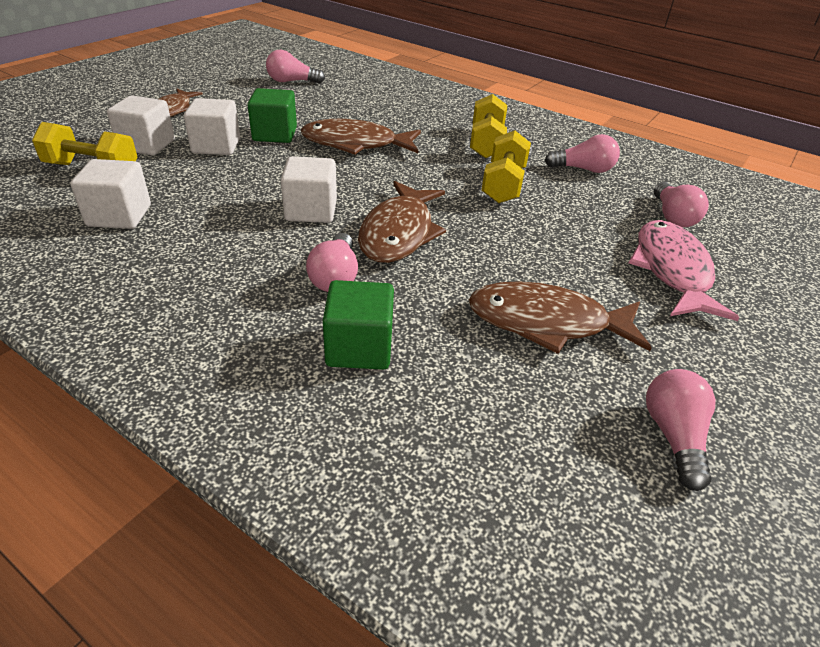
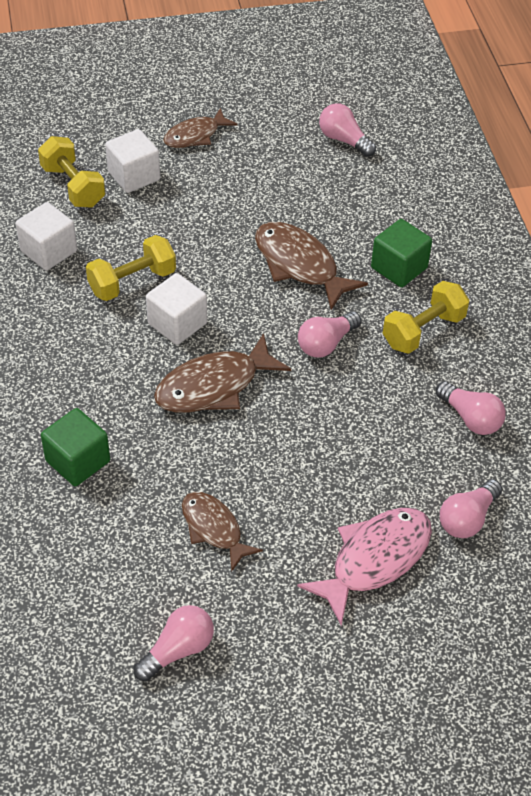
camera: 45 degrees right, 10 degrees up
(216, 146) = (183, 205): white cube -> none
(275, 134) = (245, 214): green cube -> green cube (399, 268)
(335, 277) = (125, 397): pink light bulb -> pink light bulb (326, 344)
(503, 185) = (365, 389): yellow dumbbell -> yellow dumbbell (132, 282)
(547, 322) = (214, 529): brown fish -> brown fish, size x0.65

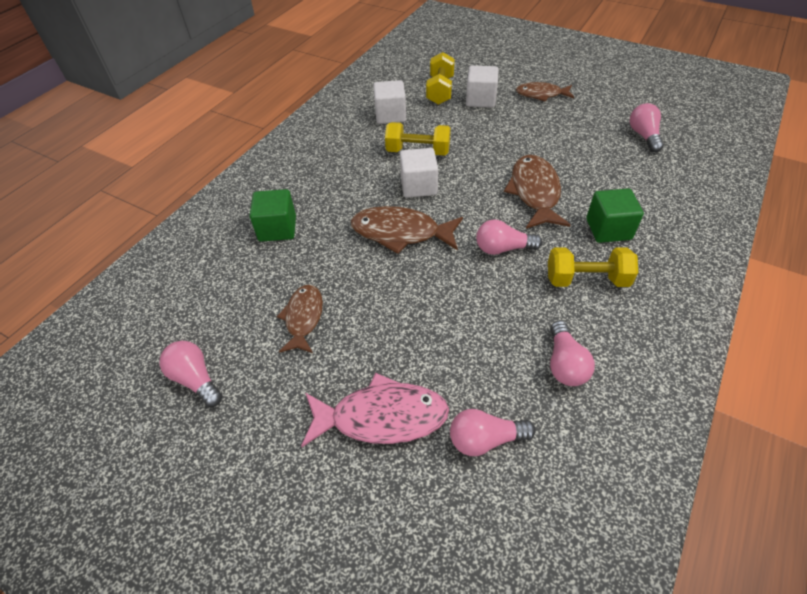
camera: 45 degrees right, 0 degrees up
(178, 650) = (196, 379): pink light bulb -> pink light bulb turned 135 degrees counterclockwise

